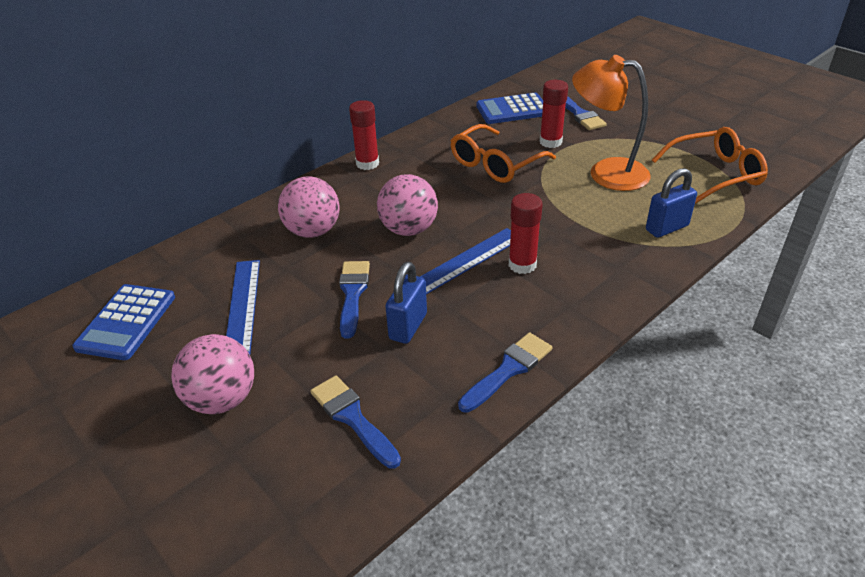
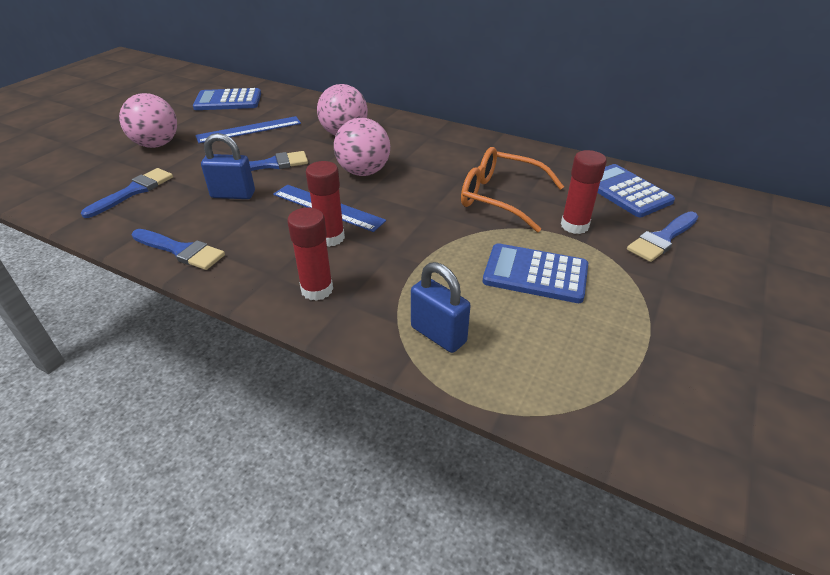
camera: 70 degrees right, 0 degrees up
(367, 164) = (455, 135): red glue stick -> red glue stick (317, 289)
(606, 173) = (535, 274): orange lamp -> blue calculator
(715, 174) = (603, 378): orange glasses -> none

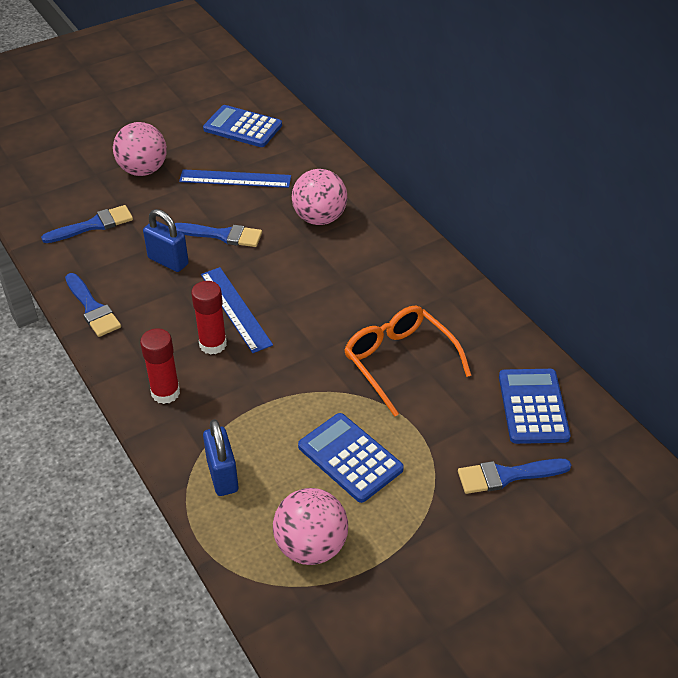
camera: 30 degrees right, 5 degrees up
(363, 172) = (299, 277): pink ball -> pink ball (311, 546)
(574, 226) = (437, 424): red glue stick -> none

